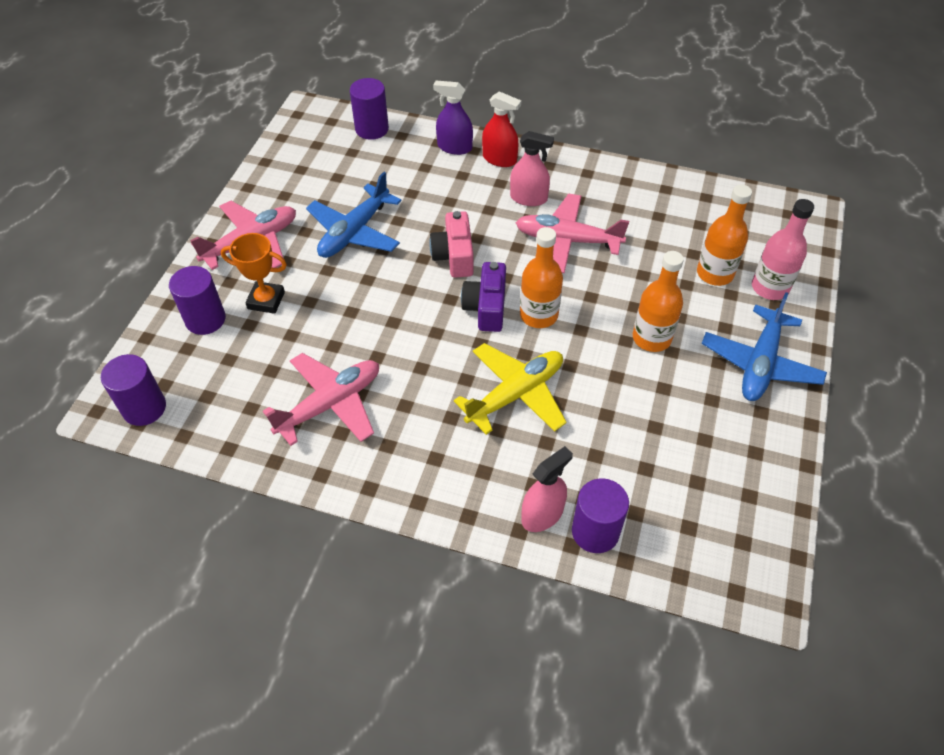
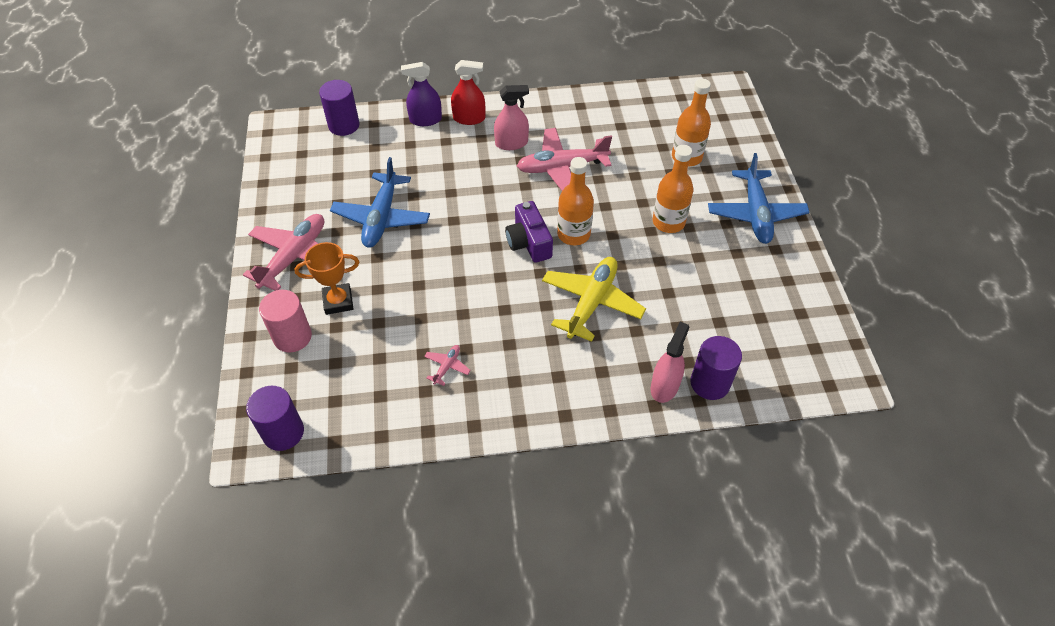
camera: 25 degrees left, 0 degrees up
(205, 319) = (292, 337): purple cylinder -> pink cylinder
(330, 404) = (447, 366): pink plane -> pink plane, size x0.44
(454, 256) = (478, 210): pink camera -> none
(770, 287) = (731, 154): pink bottle -> none

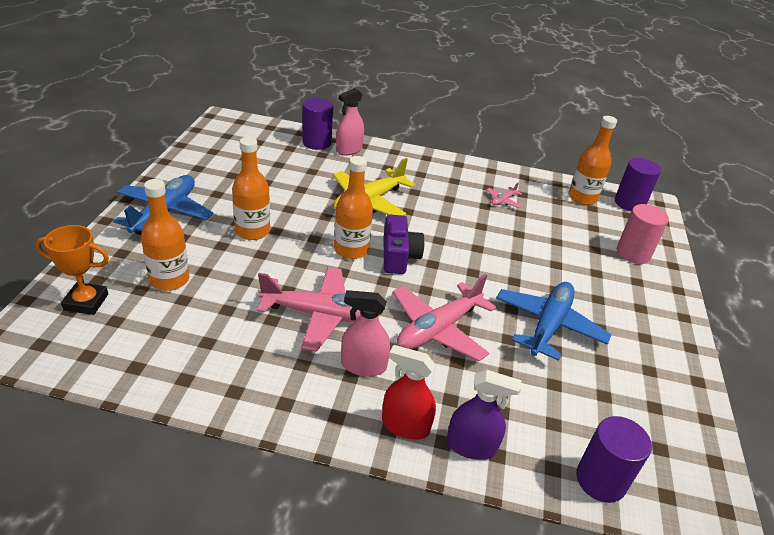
camera: 165 degrees left, 15 degrees down
(294, 257) = (644, 316): pink plane -> pink plane (438, 329)
(338, 301) = (594, 266): orange trophy -> orange trophy (86, 302)
(347, 416) = (582, 198): none -> orange bottle

